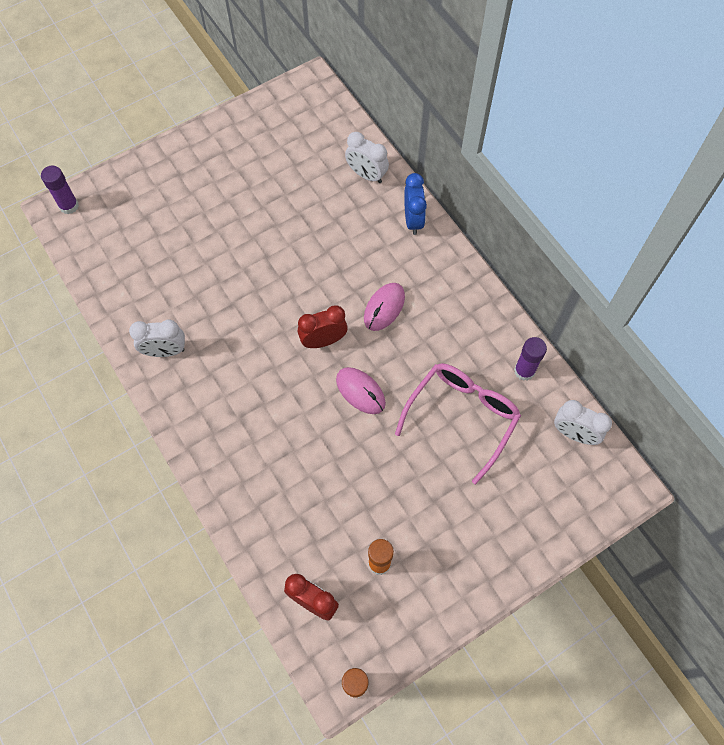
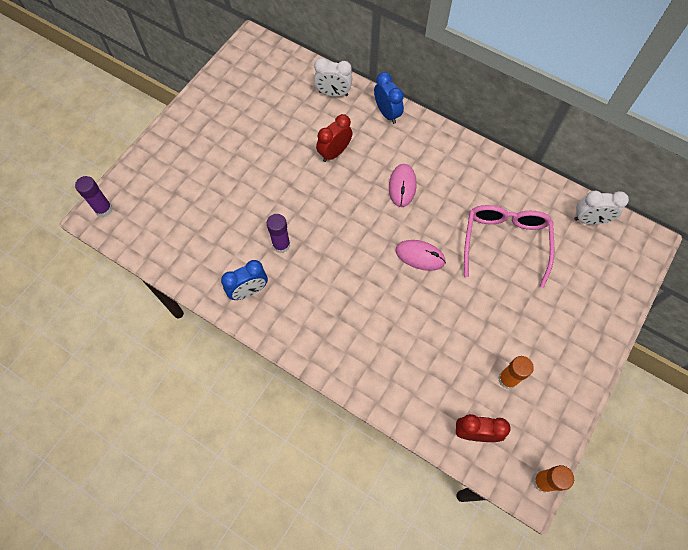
camera: 25 degrees left, 0 degrees up
(165, 351) = (249, 291): white clock -> blue clock
(323, 341) = (370, 230): red clock -> red clock (334, 153)
(524, 371) = (529, 190): purple glue stick -> purple glue stick (281, 245)

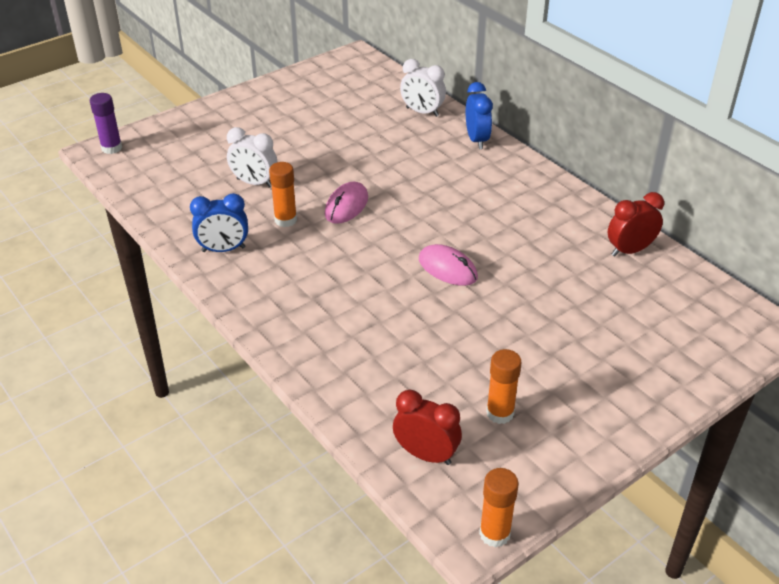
camera: 20 degrees right, 25 degrees down
(281, 245) = (285, 220): purple glue stick -> orange glue stick
(334, 153) = (395, 159): red clock -> red clock (629, 250)
(402, 186) = (460, 203): pink mouse -> pink mouse (346, 206)
(505, 242) = (566, 282): pink glasses -> none
(590, 220) = (693, 288): white clock -> white clock (254, 183)

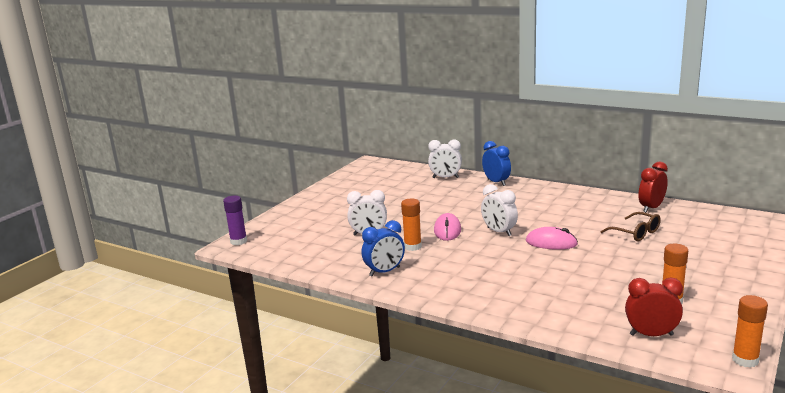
camera: 20 degrees left, 20 degrees down
(403, 229) = (499, 232): none -> white clock
(566, 288) = (636, 233): none -> brown glasses

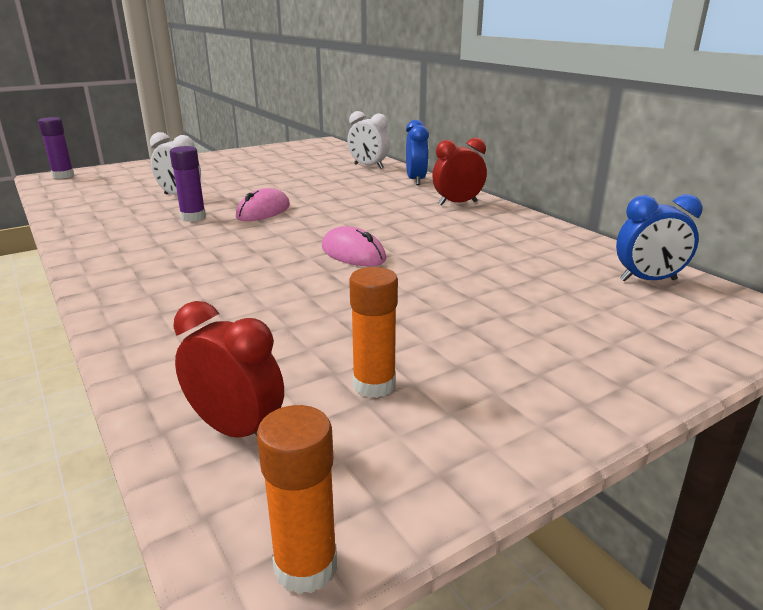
camera: 25 degrees right, 5 degrees up
(384, 272) = (110, 233): blue clock -> blue clock (648, 280)
(412, 247) = (193, 217): orange glue stick -> purple glue stick
(499, 232) = (316, 226): white clock -> none
(636, 233) = (494, 272): brown glasses -> none
(651, 208) = (573, 248): red clock -> red clock (457, 203)

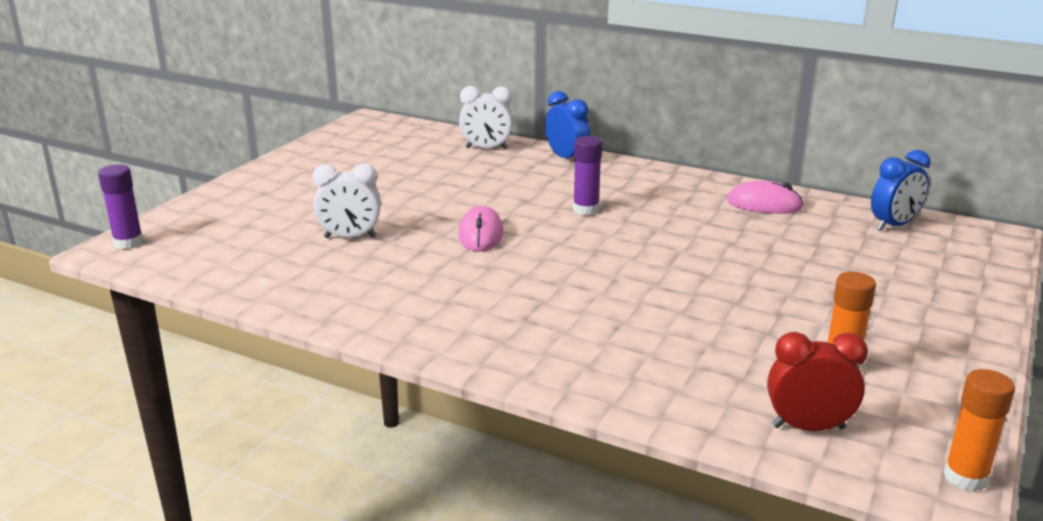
camera: 30 degrees left, 0 degrees up
(193, 217) = (420, 260): purple glue stick -> purple glue stick (586, 209)
(353, 253) = (648, 260): pink mouse -> pink mouse (764, 204)
(457, 203) = (649, 180): red clock -> none

